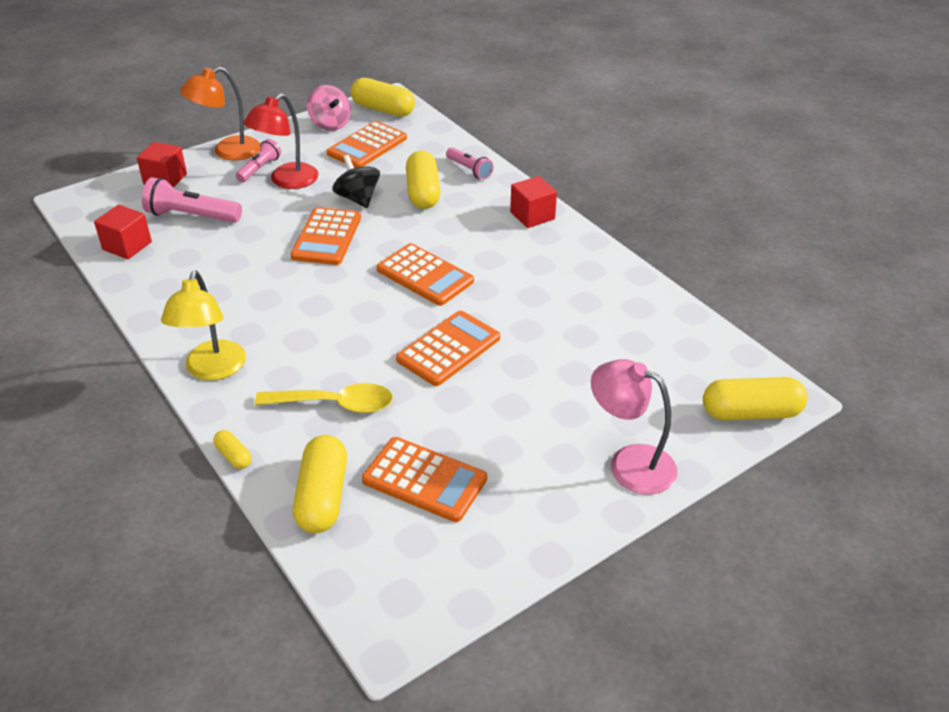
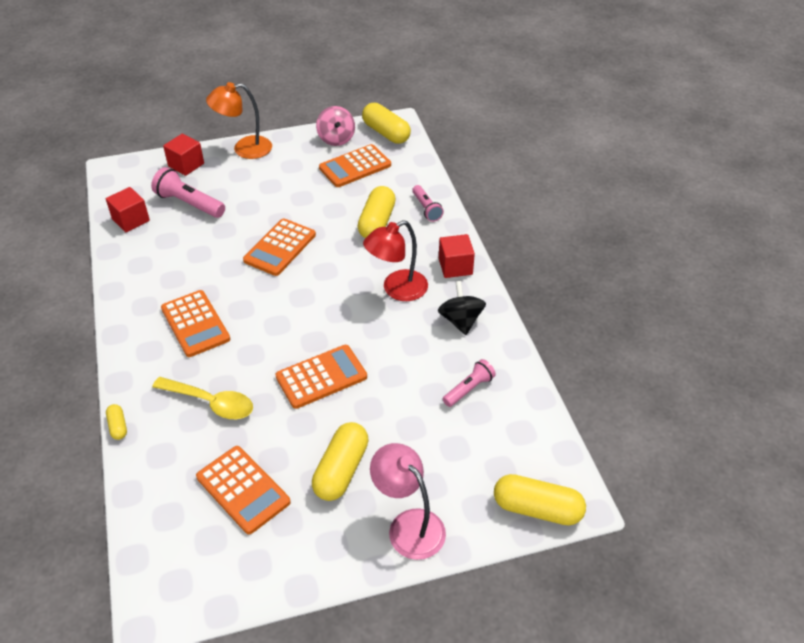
camera: 20 degrees right, 5 degrees up
(212, 370) = (139, 347): yellow lamp -> none
(260, 169) = (260, 170): pink flashlight -> pink flashlight (469, 389)
(287, 181) = (275, 187): red lamp -> red lamp (397, 290)
(322, 497) = (162, 481): yellow capsule -> yellow capsule (341, 470)
(358, 198) = (322, 216): black spinning top -> black spinning top (461, 320)
(425, 275) = (338, 303): orange calculator -> orange calculator (195, 324)

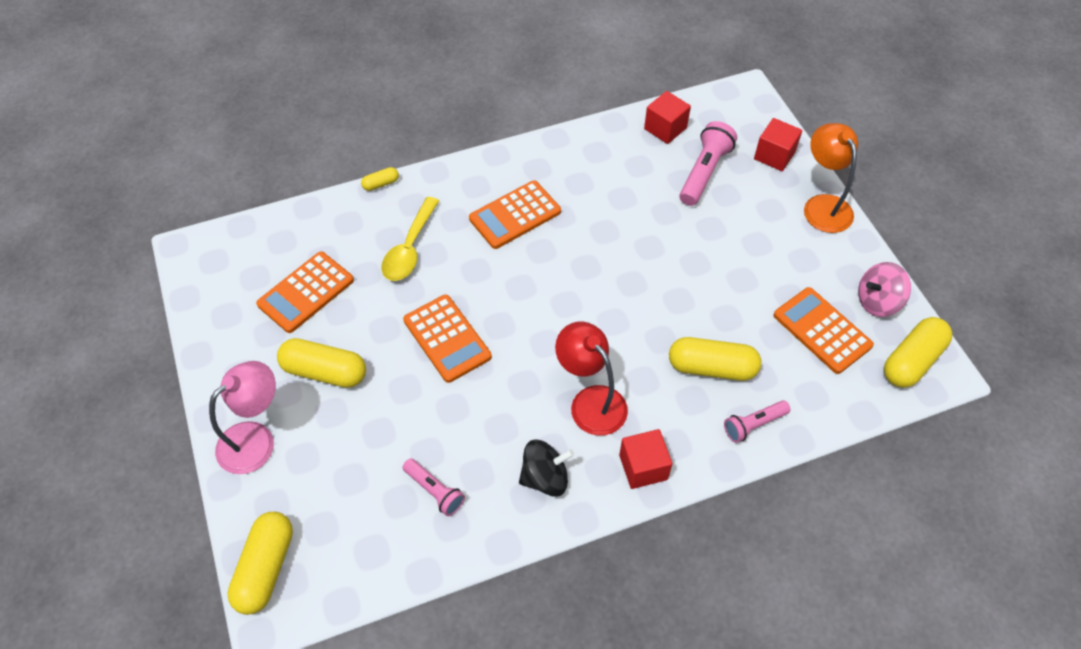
camera: 85 degrees right, 10 degrees up
(280, 248) = (645, 271): orange calculator -> none

